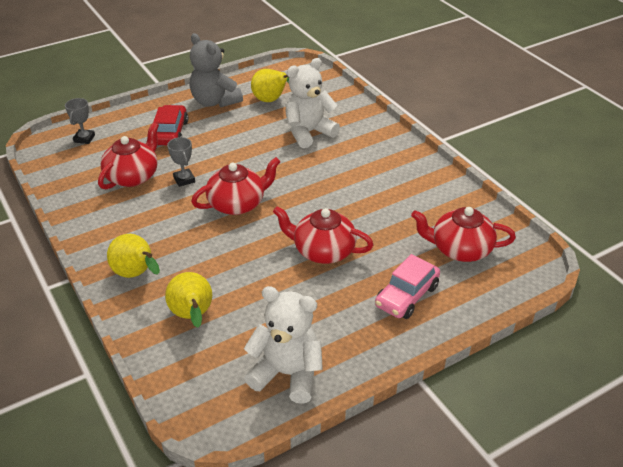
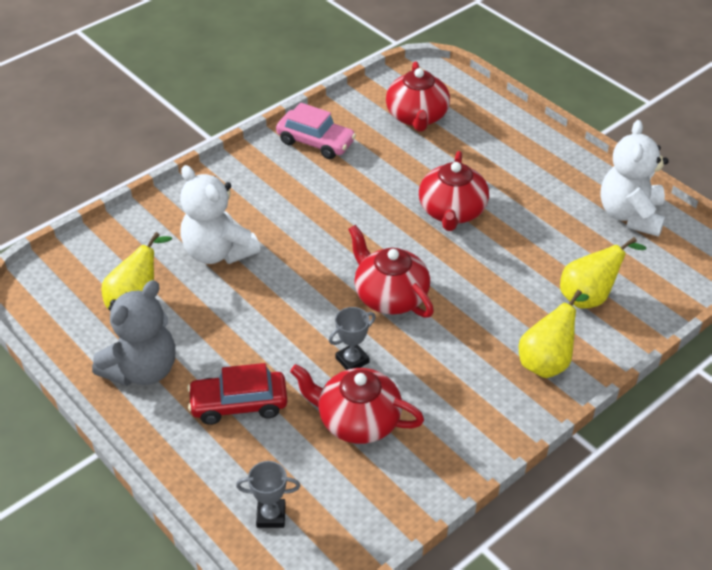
camera: 100 degrees left, 5 degrees up
(407, 296) = (497, 148): pink car -> pink car (315, 142)

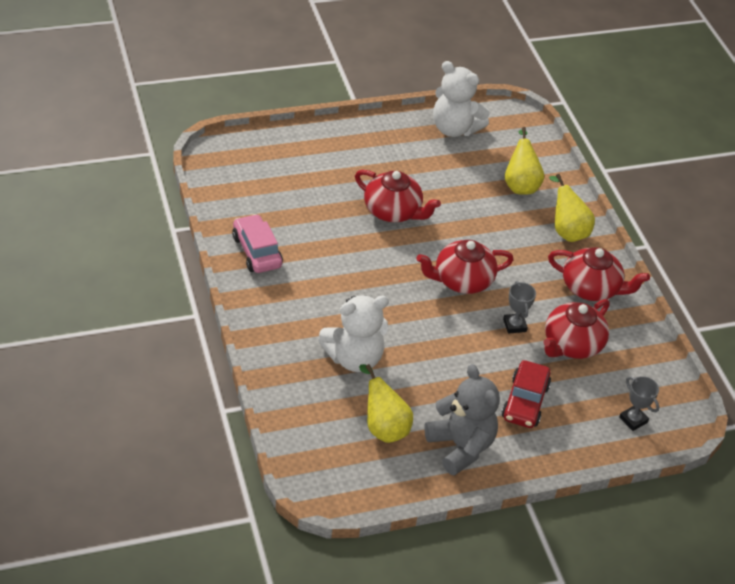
camera: 70 degrees left, 0 degrees up
(271, 515) = (633, 420): grey trophy -> grey trophy turned 60 degrees counterclockwise
(315, 142) = (257, 251): pink car -> pink car turned 75 degrees counterclockwise
(417, 117) = (268, 182): red teapot -> red teapot (591, 288)

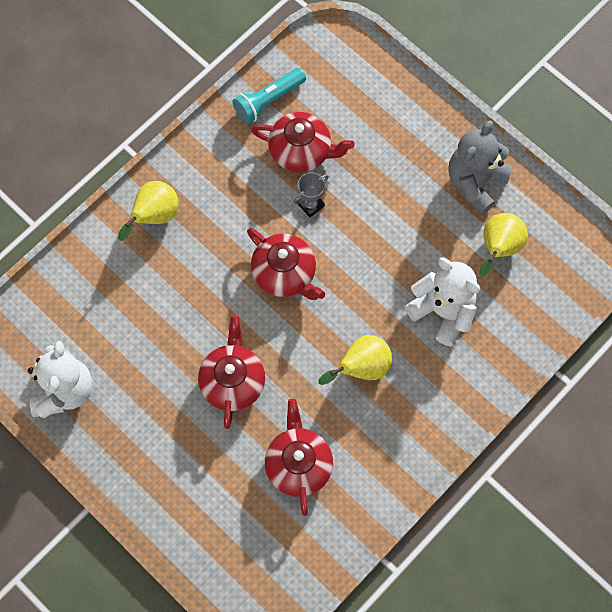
camera: 115 degrees left, 25 degrees up
(257, 251) = (375, 471): pink car -> none
(520, 185) = (113, 286): yellow pear -> yellow pear (362, 367)
(525, 402) = (393, 157): red car -> none
(591, 288) = (219, 164): red teapot -> red teapot (298, 464)
(633, 420) = (354, 72): grey trophy -> none
(637, 347) = (268, 101): none -> turquoise flashlight

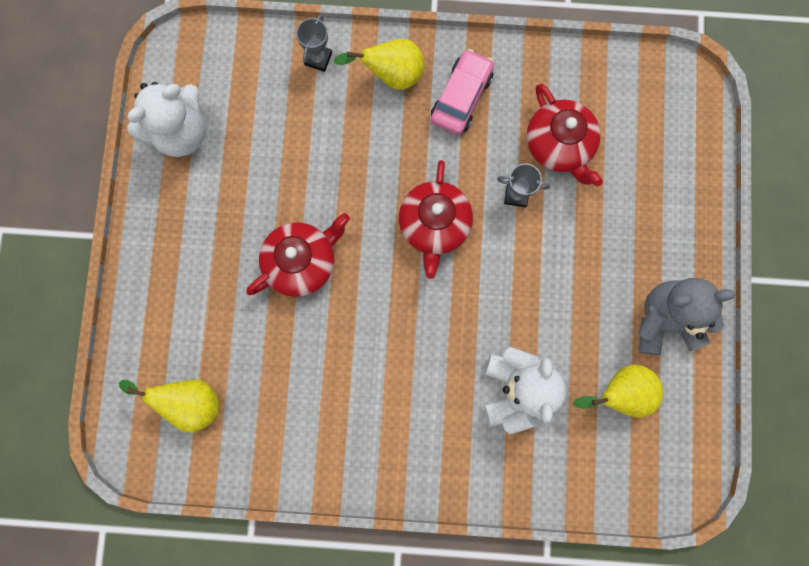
camera: 50 degrees right, 10 degrees up
(97, 255) = (318, 59): none -> grey trophy
(212, 185) = (461, 97): none -> pink car
(268, 101) = (581, 78): turquoise flashlight -> none
(298, 464) = (274, 378): red teapot -> none
(362, 367) = (405, 361): yellow pear -> yellow pear (190, 402)

